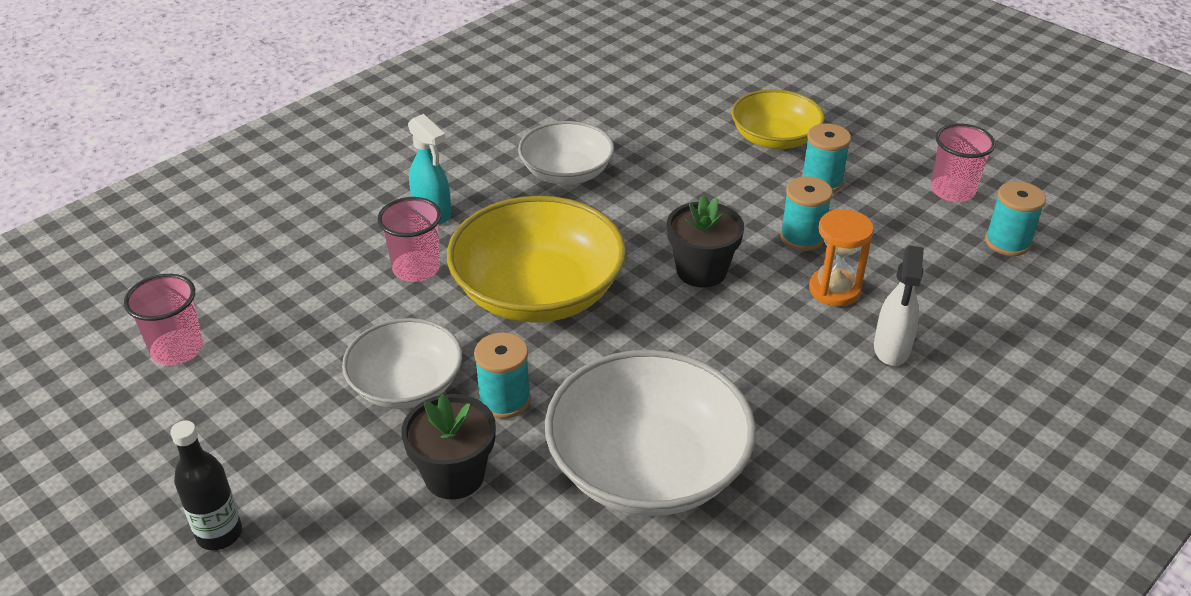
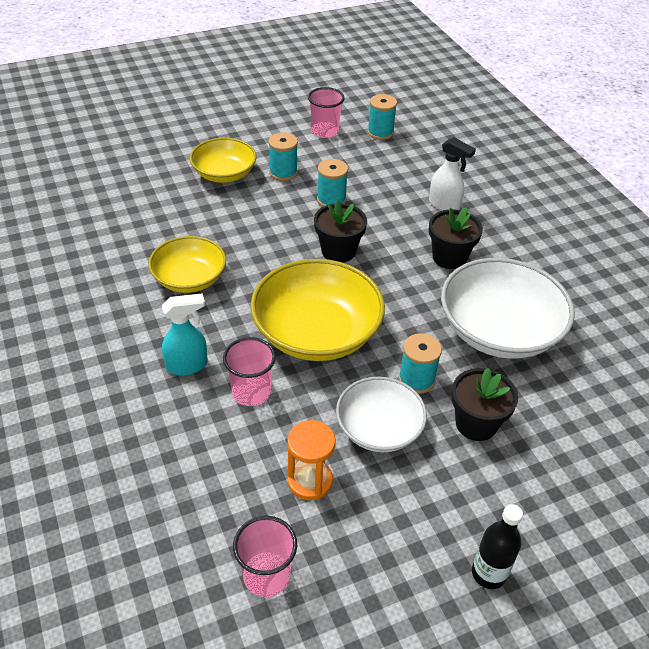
camera: 70 degrees left, 5 degrees up
(566, 172) = (189, 278): white bowl -> yellow bowl
(771, 380) = (449, 257): none -> black flower pot
(834, 290) = (385, 206): orange hourglass -> orange hourglass (310, 481)

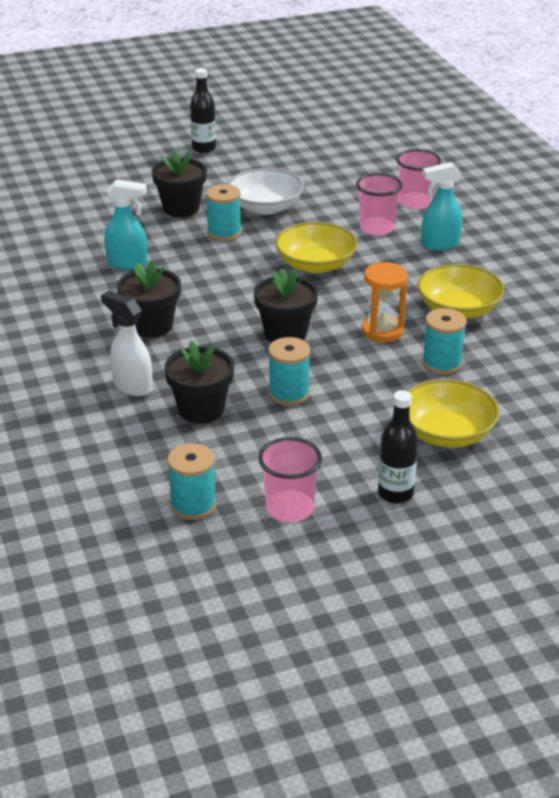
camera: 175 degrees left, 10 degrees down
(263, 139) = (395, 493): none -> black bottle
(266, 575) = (355, 150): pink cup -> pink cup (415, 202)
(283, 172) = (358, 434): turquoise spool -> turquoise spool (441, 363)
(310, 481) = (325, 184): orange hourglass -> orange hourglass (382, 331)
(316, 332) = (315, 265): yellow bowl -> yellow bowl, size x0.62
(390, 188) = (201, 409): none -> black flower pot
(499, 330) = (128, 263): white bowl -> turquoise spray bottle

